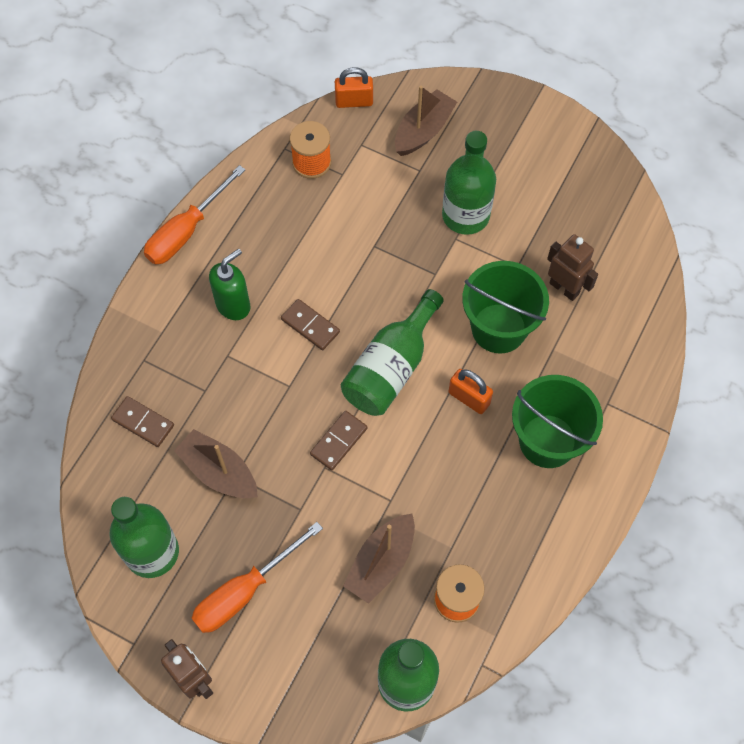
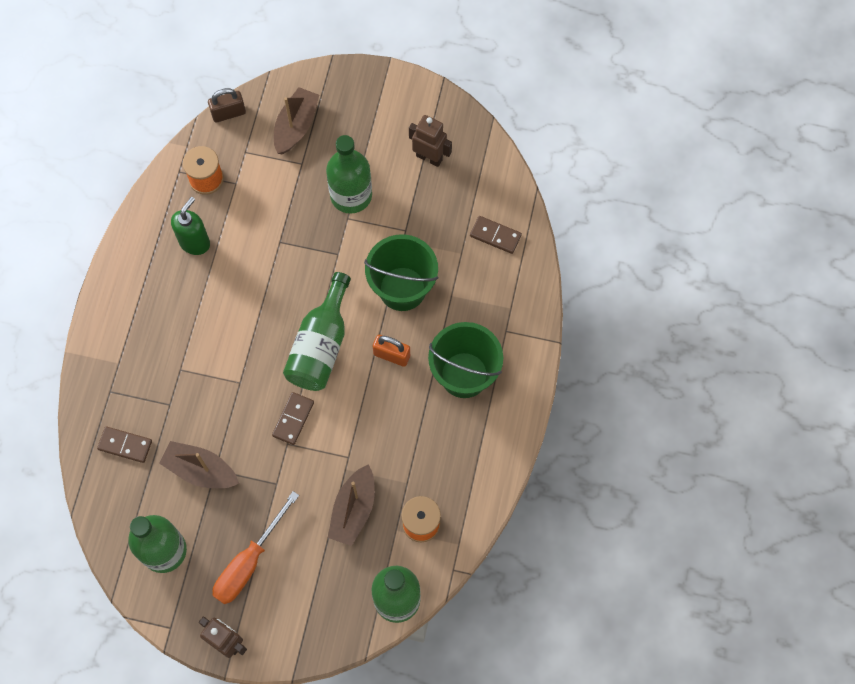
camera: 15 degrees left, 5 degrees up
(186, 231) = (114, 268): orange screwdriver -> none
(233, 305) = (173, 324): green soap dispenser -> green soap dispenser (195, 242)
(310, 326) = (243, 326): brown domino -> brown domino (495, 236)
(354, 101) = (228, 113): orange padlock -> brown padlock
(564, 288) = (449, 240): brown robot -> brown robot (429, 157)

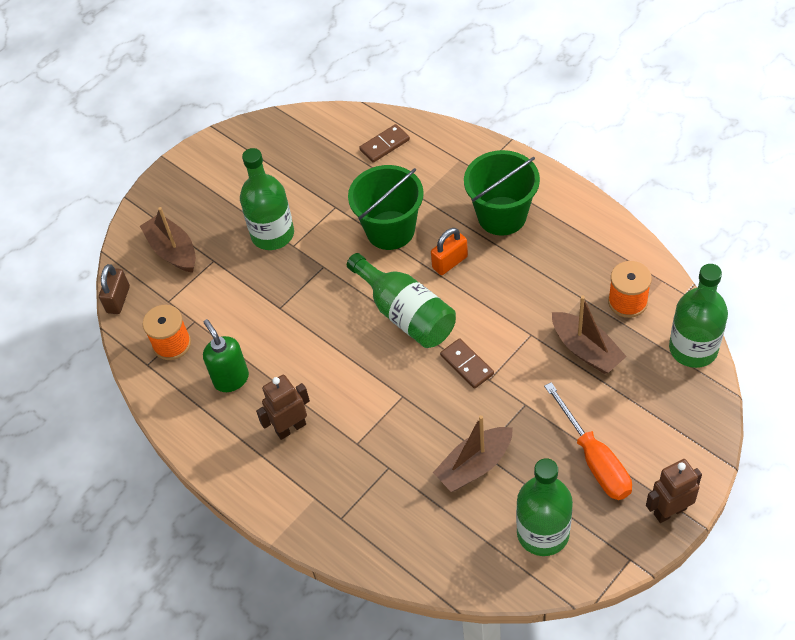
camera: 55 degrees left, 15 degrees down
(125, 445) = (408, 526): brown domino -> none
(429, 157) = (278, 163): brown robot -> brown robot (290, 428)

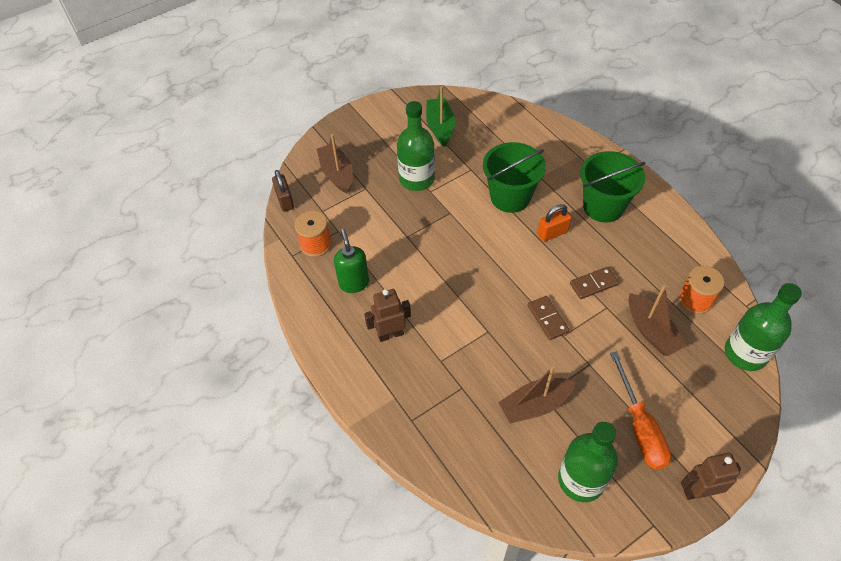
camera: 10 degrees right, 0 degrees up
(118, 299) = (285, 201): brown padlock -> brown padlock turned 45 degrees counterclockwise
(284, 162) = (440, 127): none -> green boat
(384, 145) = (521, 131): brown domino -> brown domino (593, 284)
(406, 314) = (507, 265): green bottle -> none

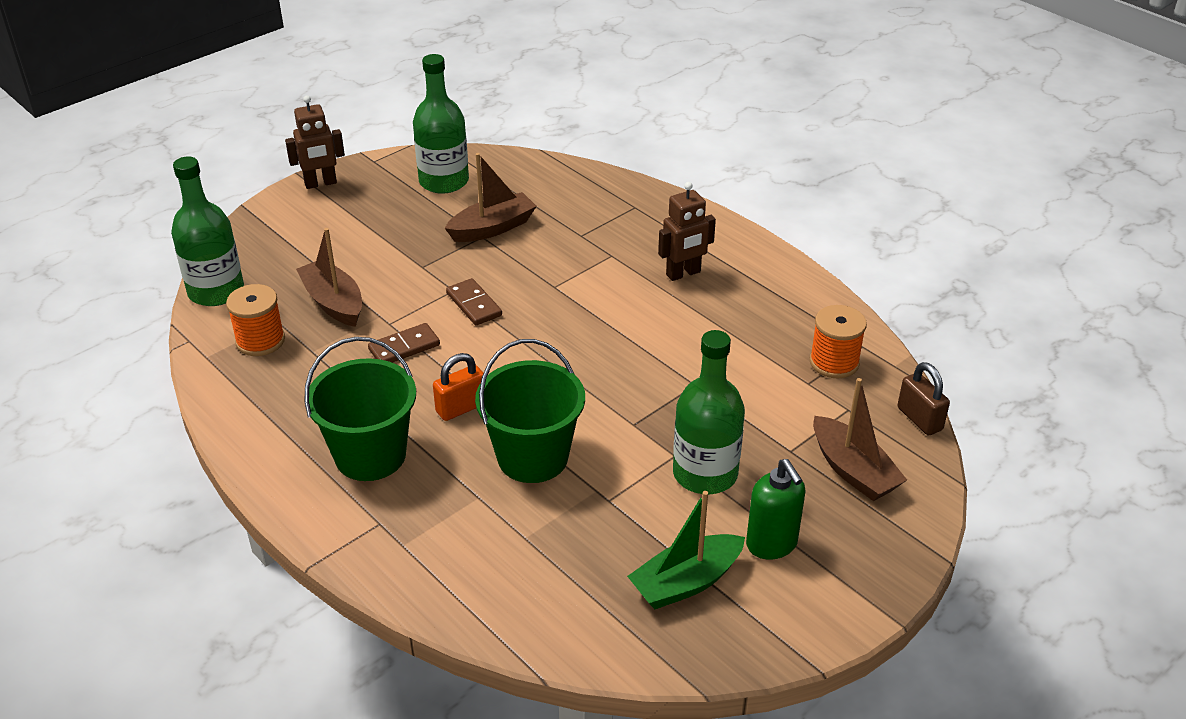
camera: 170 degrees right, 15 degrees down
(354, 283) = (754, 321): green soap dispenser -> green soap dispenser (772, 544)
(440, 127) = (686, 582): green boat -> green boat turned 75 degrees clockwise
(639, 427) = (371, 221): orange screwdriver -> none

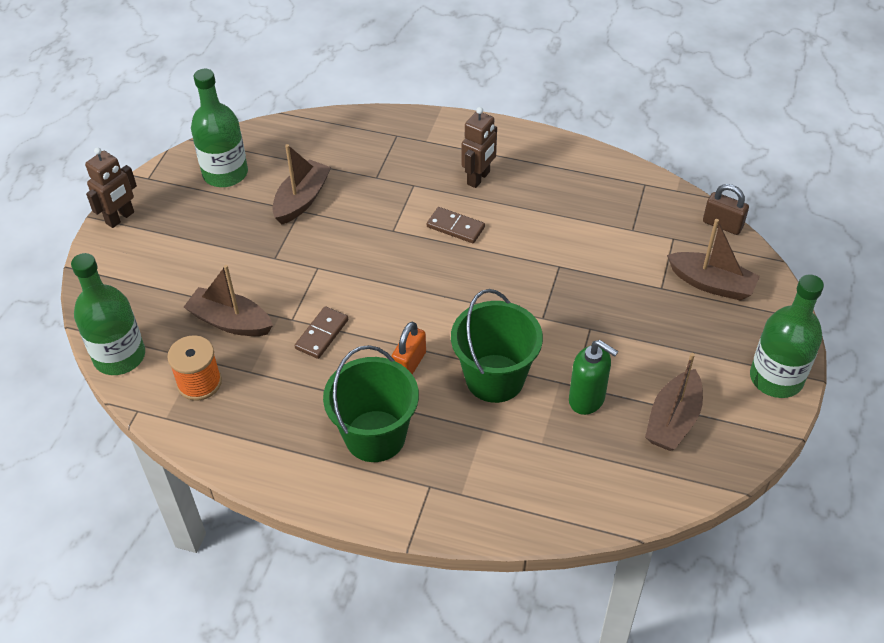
camera: 30 degrees left, 10 degrees up
(474, 304) = (344, 273): brown domino -> brown domino (455, 227)
(686, 582) = (673, 420): green boat -> brown boat
(705, 474) = (621, 333): green bottle -> green bottle (776, 378)
(772, 544) = (704, 364): green soap dispenser -> green soap dispenser (587, 400)
(834, 362) = (636, 205): orange spool -> none

